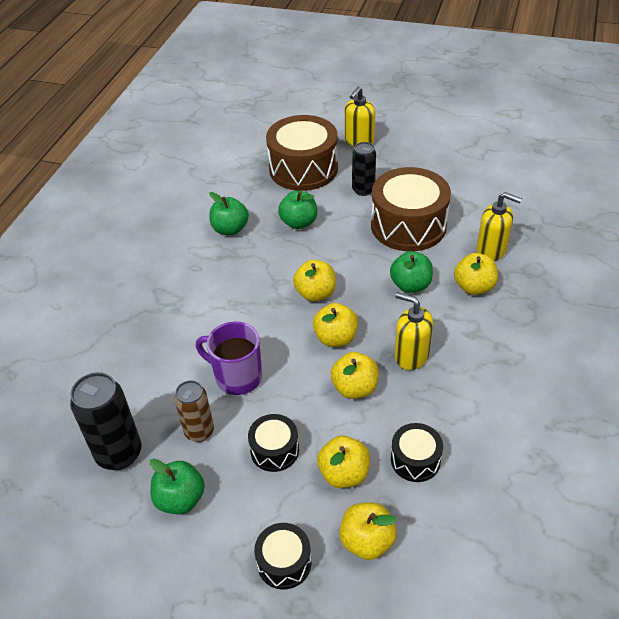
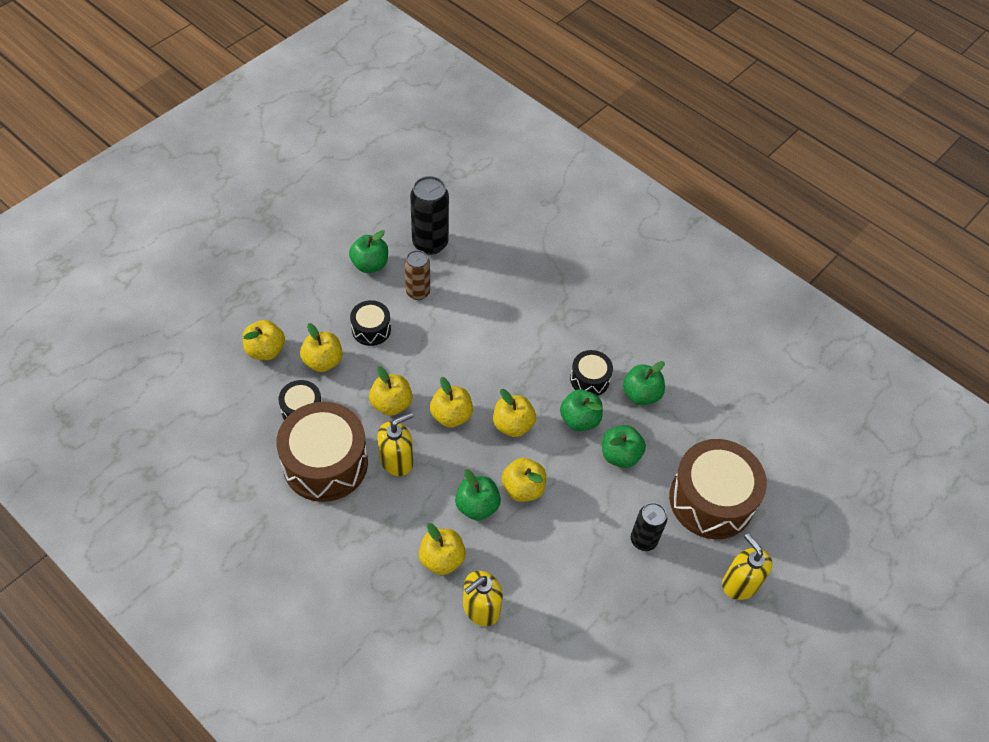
camera: 110 degrees right, 10 degrees up
(237, 377) = (454, 332): purple mug -> none
(280, 255) = (579, 419): none -> green apple
(284, 562) = (285, 301): black drum -> black drum (590, 379)
(372, 265) = (523, 488): none -> yellow apple
(408, 225) = (561, 552): brown drum -> brown drum (325, 463)

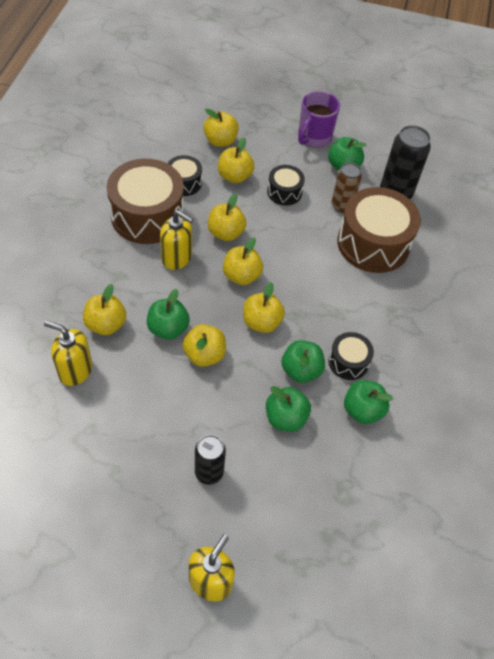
camera: 60 degrees right, 0 degrees up
(316, 268) = (314, 137): none -> purple mug
(711, 500) = (288, 518): brown drum -> brown drum (373, 243)

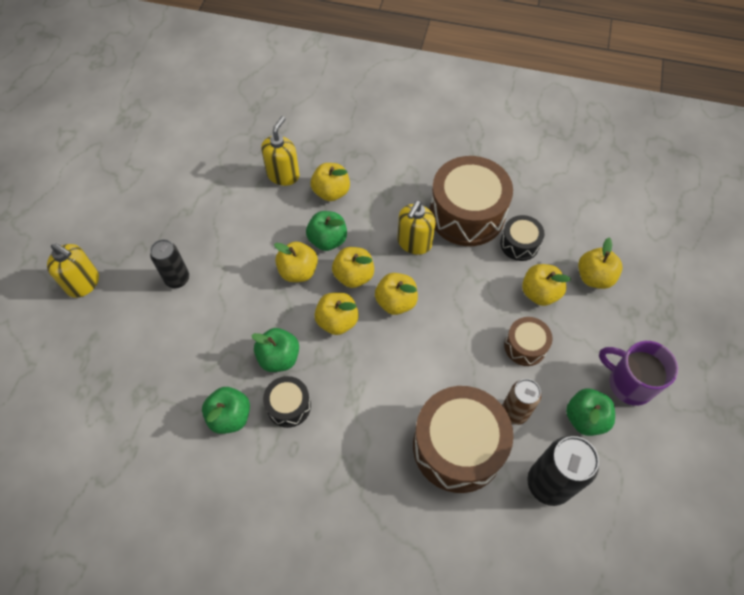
camera: 95 degrees right, 5 degrees up
(226, 233) = (453, 286): yellow apple -> yellow apple (353, 276)
(284, 192) = (525, 346): black drum -> brown drum
(285, 418) = (226, 342): green apple -> none

